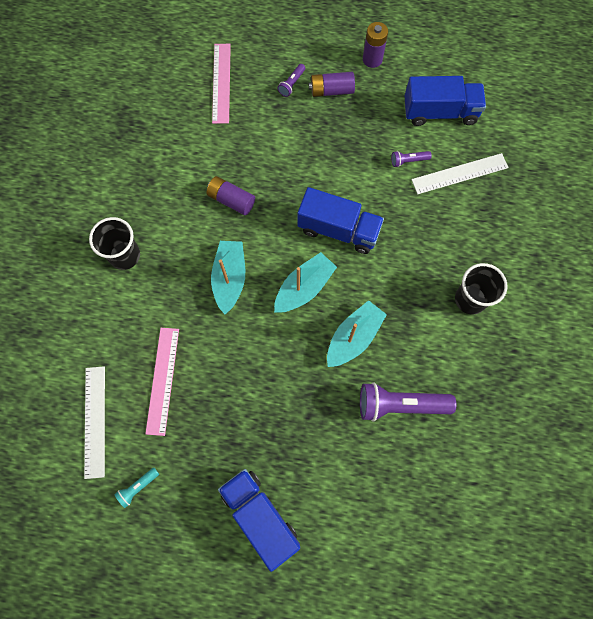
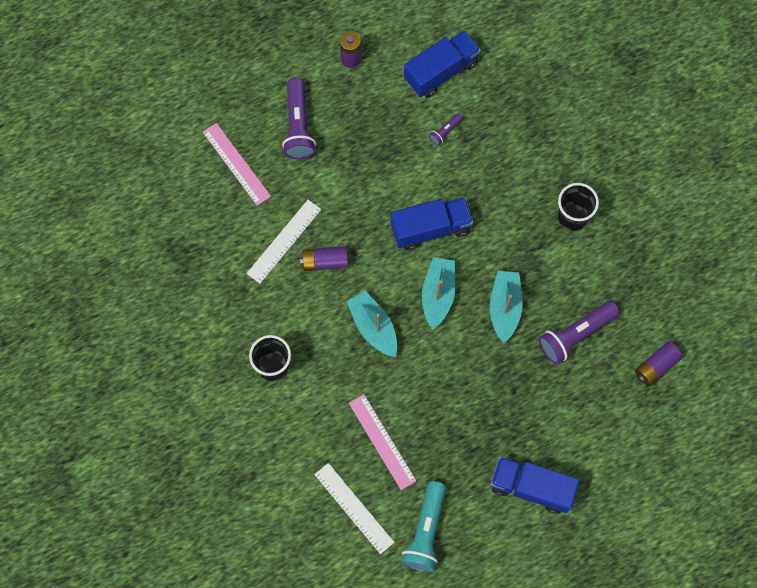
camera: 35 degrees left, 0 degrees up
(138, 487) = (425, 531): turquoise flashlight -> turquoise flashlight, size x2.10
(292, 84) = (298, 125): purple flashlight -> purple flashlight, size x2.10
(331, 90) = (336, 110): purple battery -> purple battery (656, 366)
(459, 174) = (494, 116): white ruler -> white ruler (284, 241)

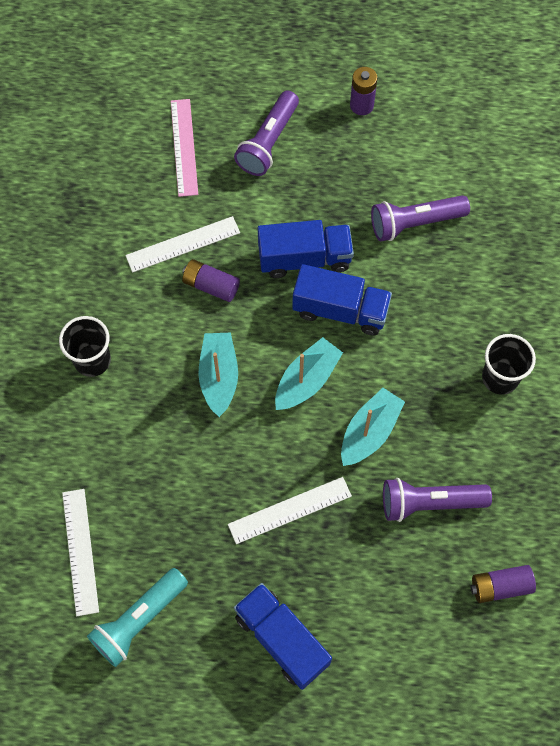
camera: 30 degrees right, 5 degrees down
(382, 441) = (153, 499): pink ruler -> none
(441, 71) = (447, 162): blue truck -> blue truck (304, 258)
(445, 132) = (415, 223): purple flashlight -> purple flashlight, size x2.10
(482, 395) = (290, 510): none -> white ruler

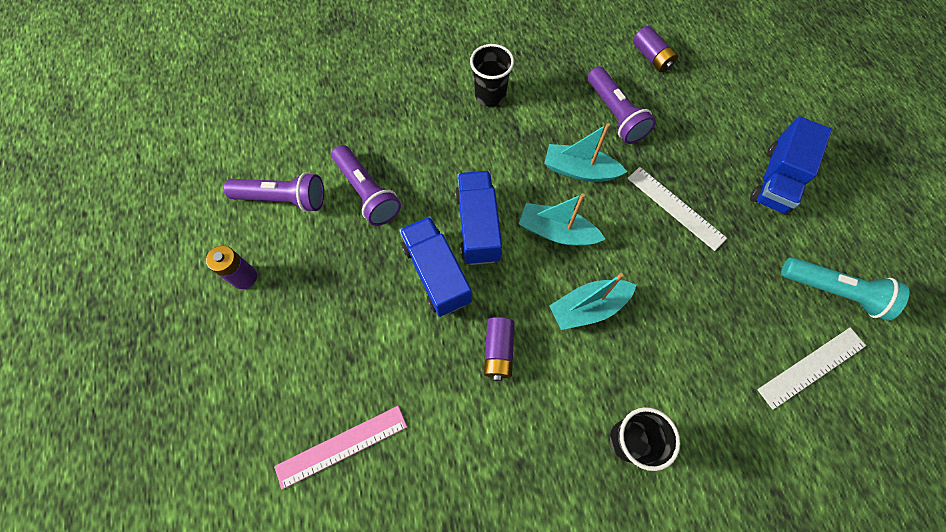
camera: 110 degrees left, 0 degrees up
(183, 244) = (462, 398): white ruler -> none
(268, 142) = (311, 354): purple flashlight -> purple flashlight (283, 199)

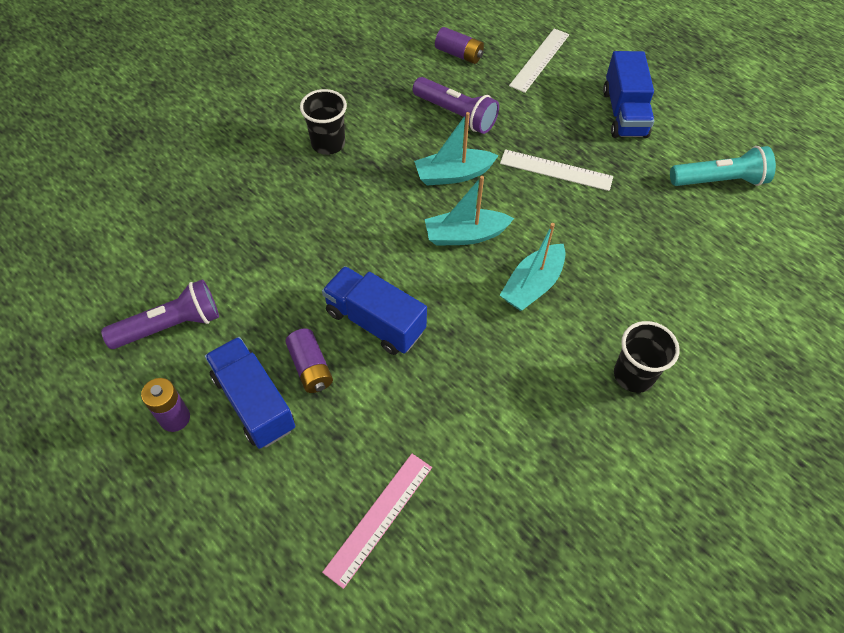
camera: 30 degrees left, 10 degrees down
(367, 192) = (258, 281): purple flashlight -> none
(478, 226) = (389, 263): blue truck -> blue truck (254, 402)
(498, 351) = (475, 360): purple battery -> purple battery (310, 367)
(812, 367) = (738, 246): white ruler -> white ruler (539, 60)

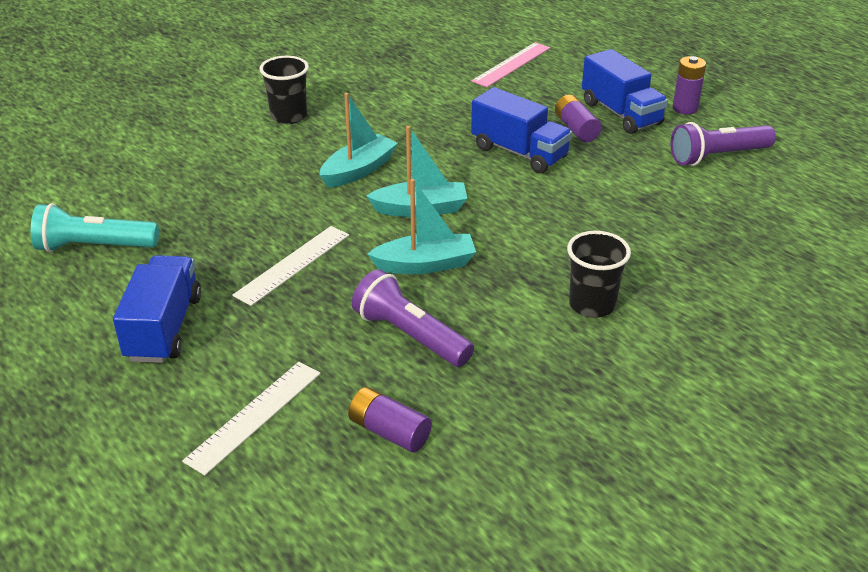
camera: 175 degrees left, 20 degrees down
(556, 170) = (293, 264): white ruler -> white ruler turned 75 degrees counterclockwise

